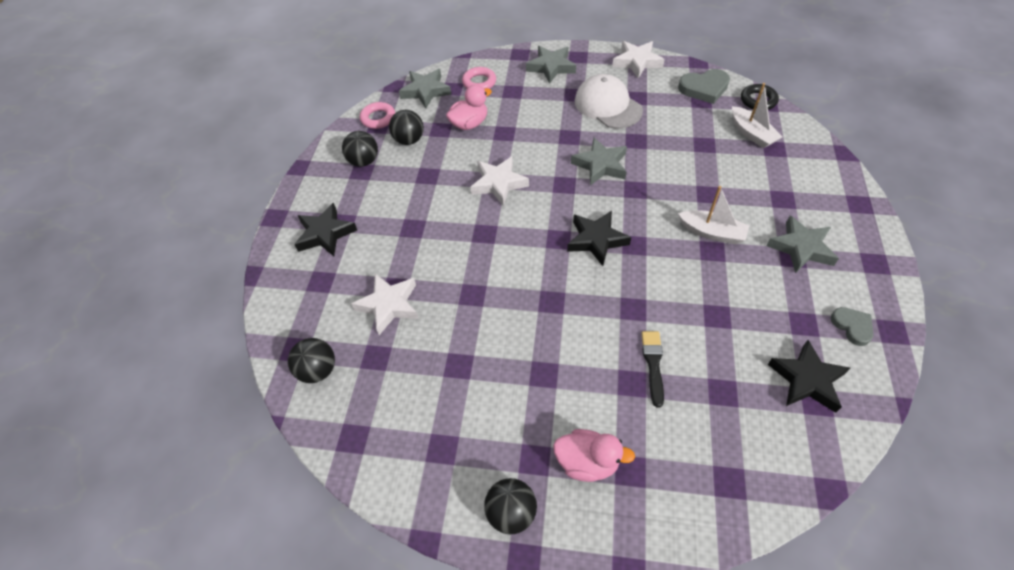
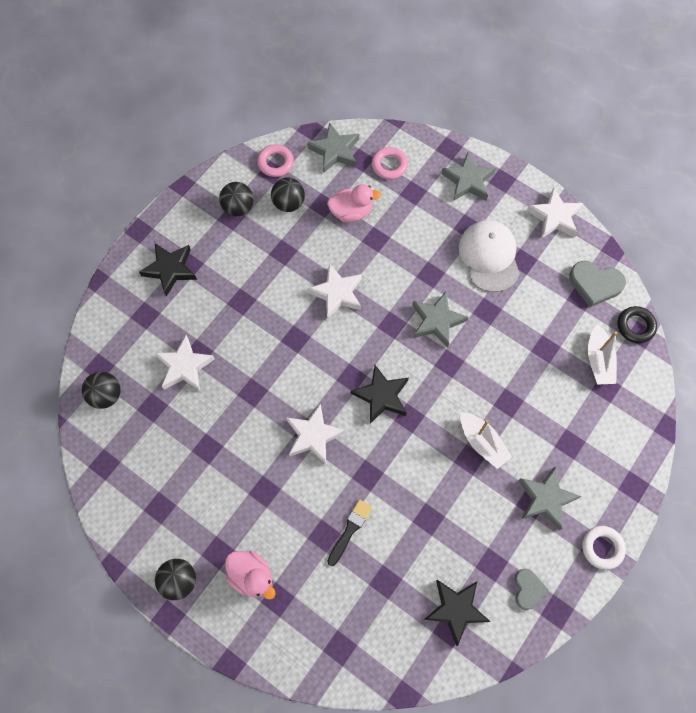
camera: 25 degrees right, 15 degrees up
(557, 301) = (313, 436): none -> white star
(880, 261) = (602, 548): none -> white ring

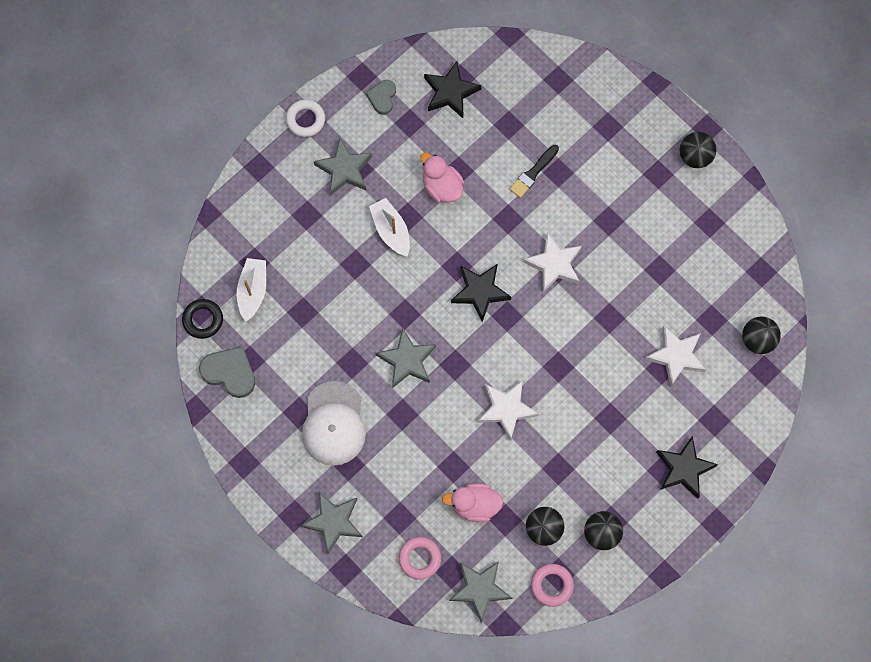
camera: 170 degrees left, 5 degrees up
(252, 576) = (628, 149): pink duck -> pink duck (442, 187)
(554, 217) = (249, 458): white star -> none

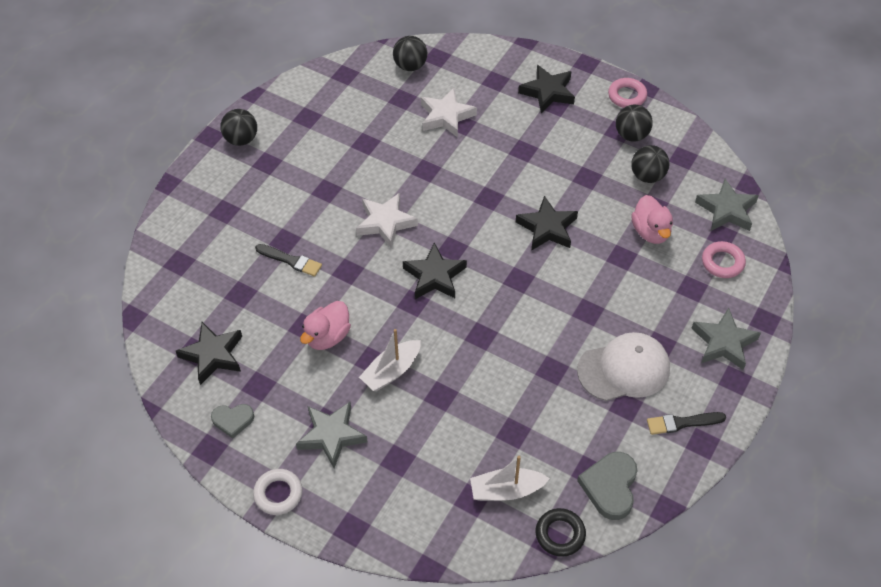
camera: 105 degrees left, 20 degrees down
(267, 453) = (682, 423): none -> black brush
(407, 360) = (530, 321): grey star -> none
(506, 409) = (547, 228): white star -> black star
(551, 585) = (695, 160): pink ring -> pink ring (627, 96)

